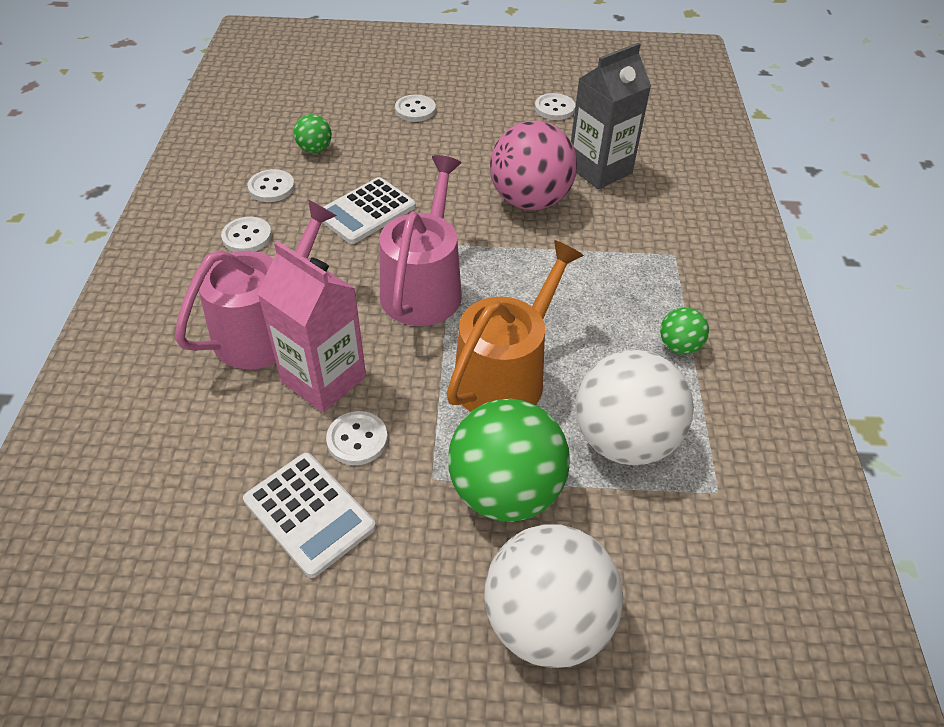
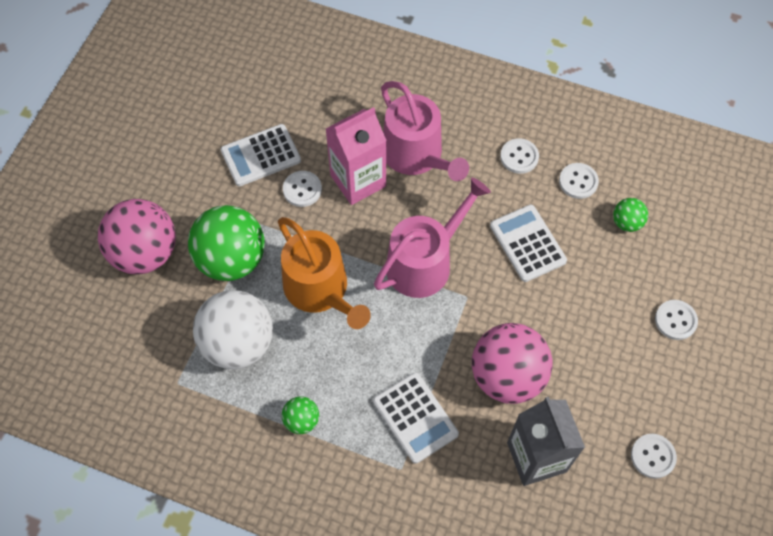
camera: 110 degrees right, 15 degrees up
(424, 287) = (424, 262): pink watering can -> pink watering can turned 75 degrees counterclockwise
(546, 621) = (145, 253): white ball -> pink ball
(614, 255) = (415, 417): none -> white calculator

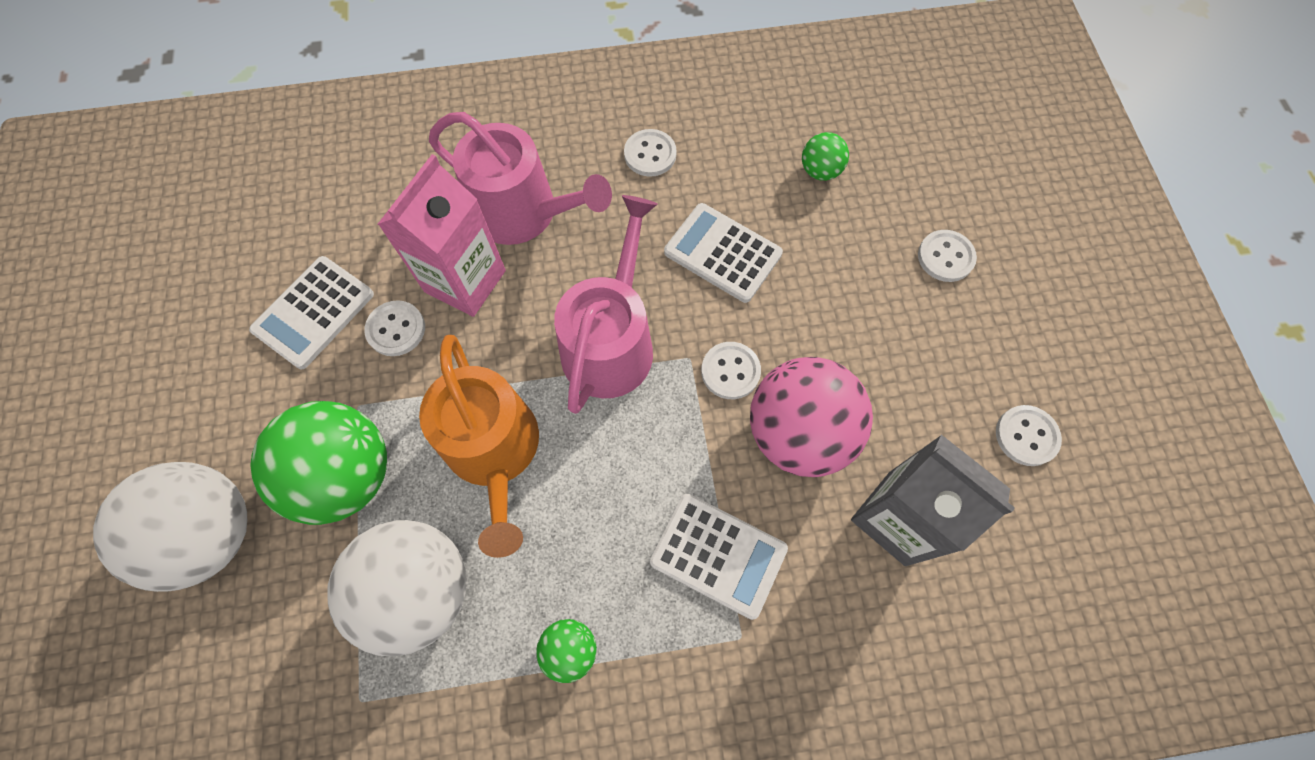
camera: 30 degrees left, 5 degrees up
(145, 253) = (212, 534): pink ball -> white ball
(320, 290) = (494, 451): orange watering can -> orange watering can turned 45 degrees clockwise
(578, 182) = (736, 150): white button -> white button (730, 371)

